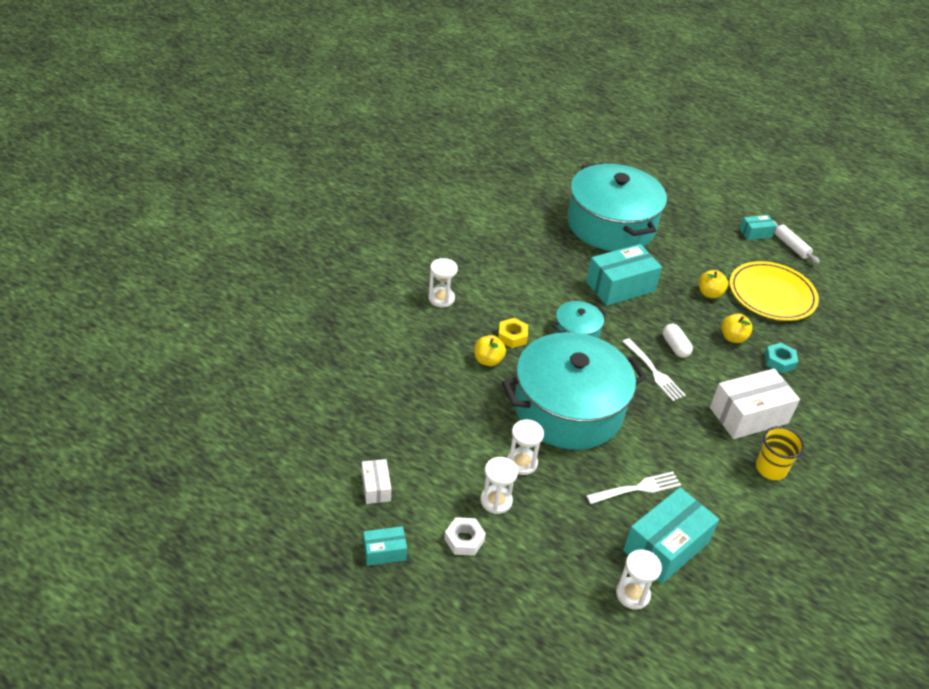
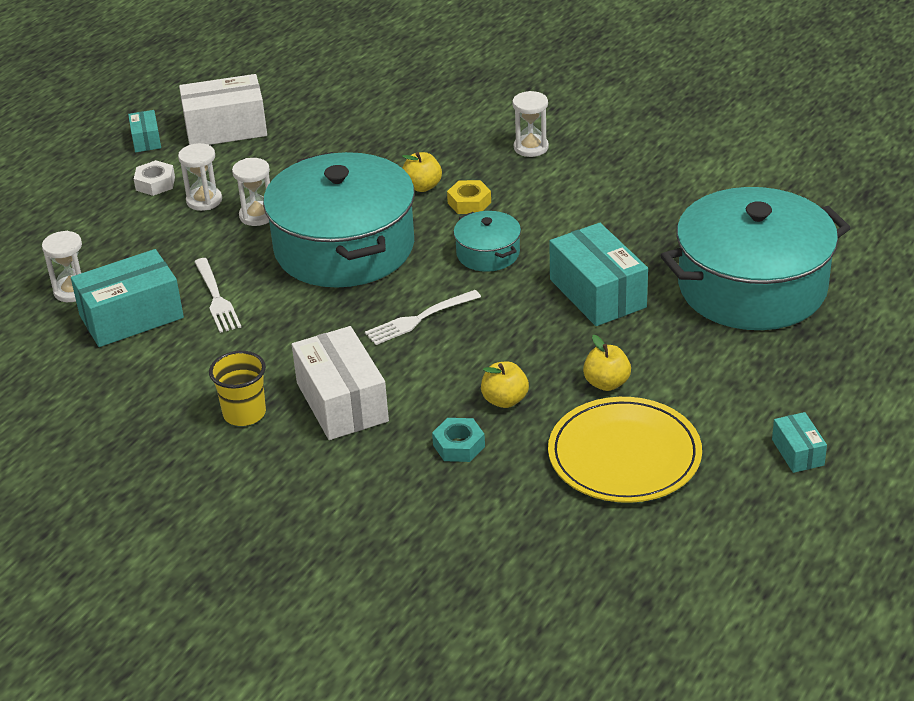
camera: 95 degrees right, 5 degrees down
(376, 487) = (226, 129): white box -> white box, size x1.97
(666, 546) = (131, 317): turquoise box -> turquoise box turned 75 degrees counterclockwise
(675, 347) = (473, 340): white capsule -> none
(791, 246) = (774, 496): white rolling pin -> none

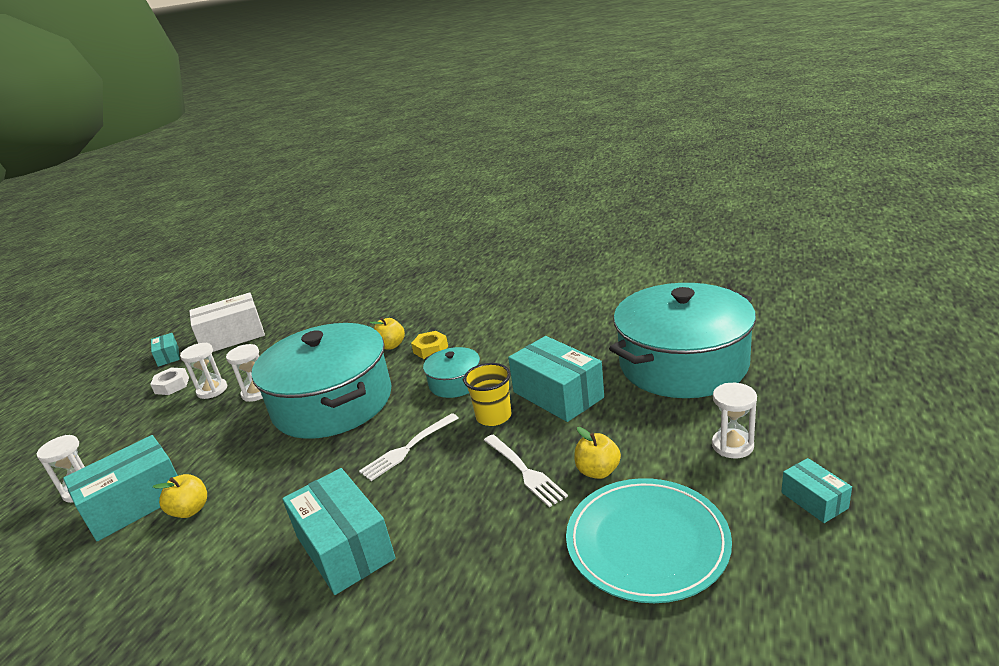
camera: 10 degrees left, 10 degrees down
(216, 298) = (219, 468): white fork -> white fork (524, 471)
(244, 413) = (243, 583): yellow cup -> yellow cup (493, 416)
(342, 402) = (345, 547): white box -> turquoise box
(458, 446) = (474, 570): turquoise nut -> none
(505, 400) = (507, 509): yellow apple -> yellow apple (190, 510)
(531, 147) = (468, 305): white hourglass -> white hourglass (732, 445)
(624, 455) = (647, 542): yellow plate -> turquoise plate

